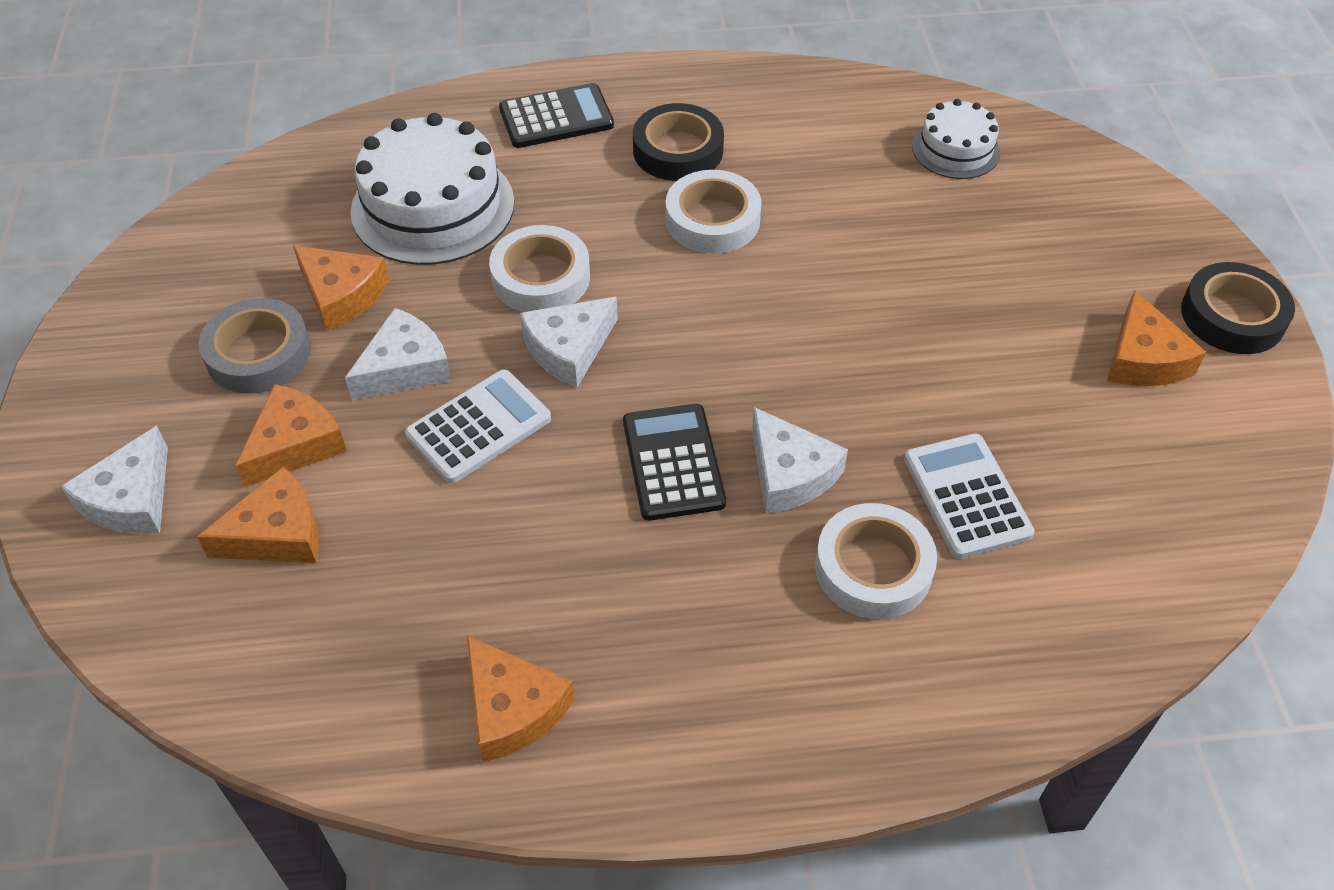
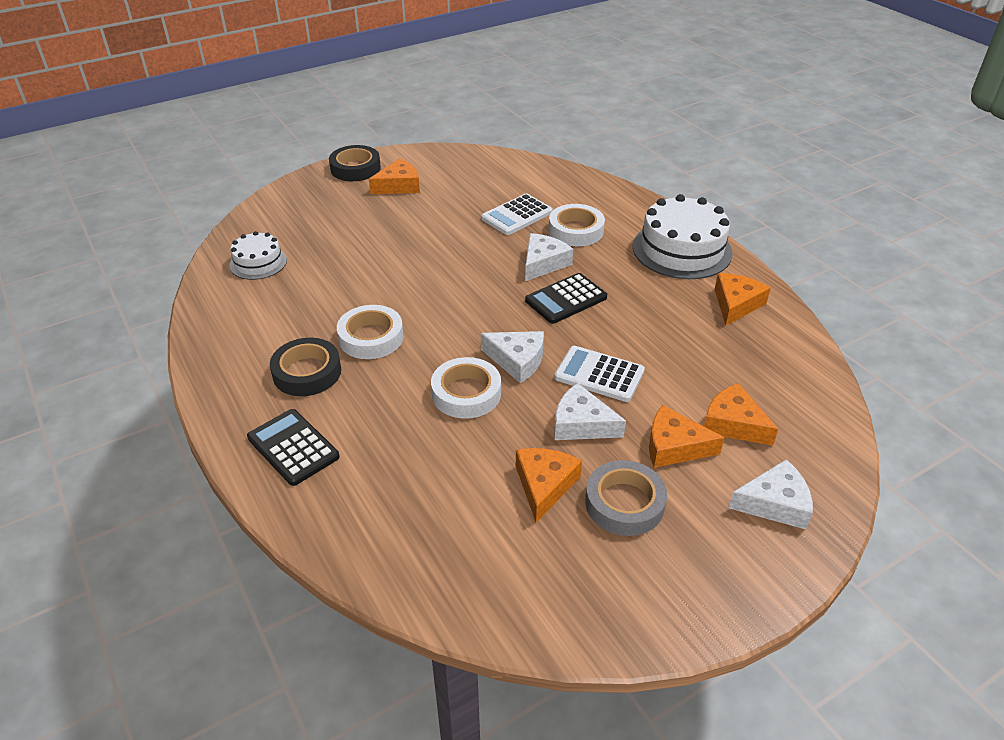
camera: 115 degrees left, 10 degrees down
(433, 207) = (429, 476): white cake -> white cake (682, 249)

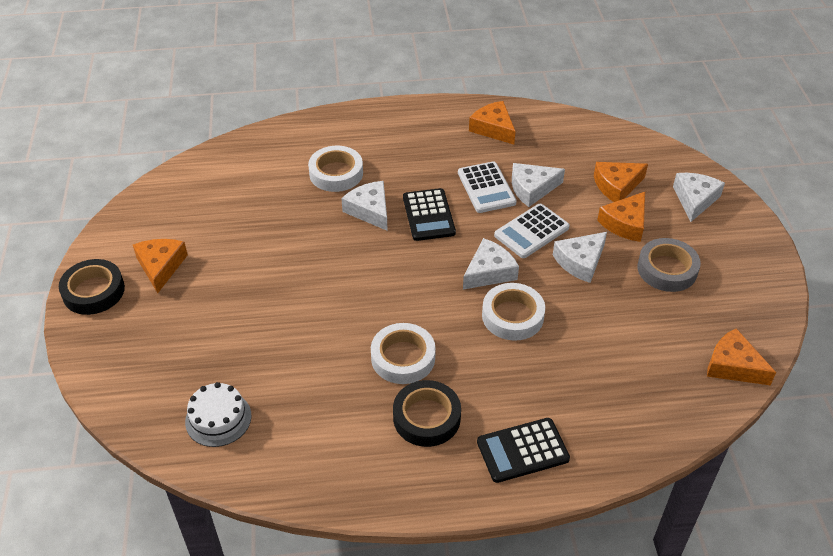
camera: 65 degrees left, 5 degrees up
(517, 215) = (283, 201): white calculator -> white calculator (486, 188)
(544, 485) = (633, 305): orange cheese -> orange cheese (733, 366)
(666, 357) = (532, 189): none -> white cheese
(682, 249) = (407, 126): white cake -> none

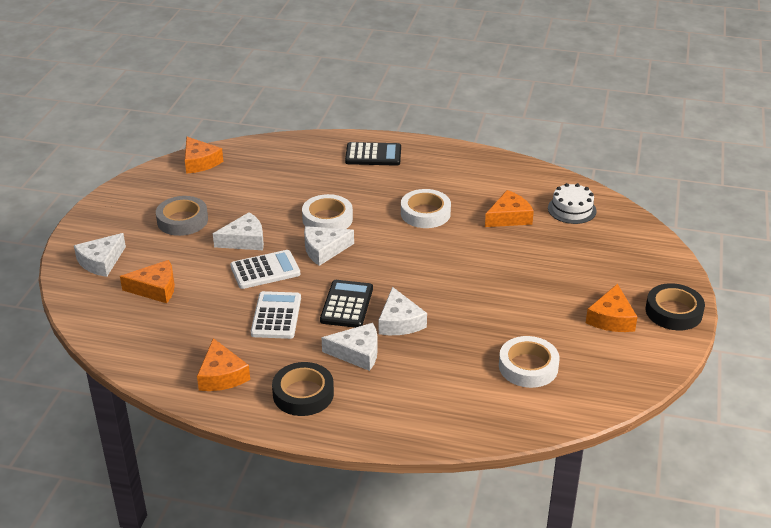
camera: 160 degrees left, 10 degrees down
(336, 173) = (417, 367): white tape -> white tape (528, 367)
(426, 417) = (426, 181): black tape -> black tape (303, 394)
(532, 189) = (234, 305): white cheese -> white cheese (357, 353)
(625, 223) = (180, 258): orange cheese -> orange cheese (509, 217)

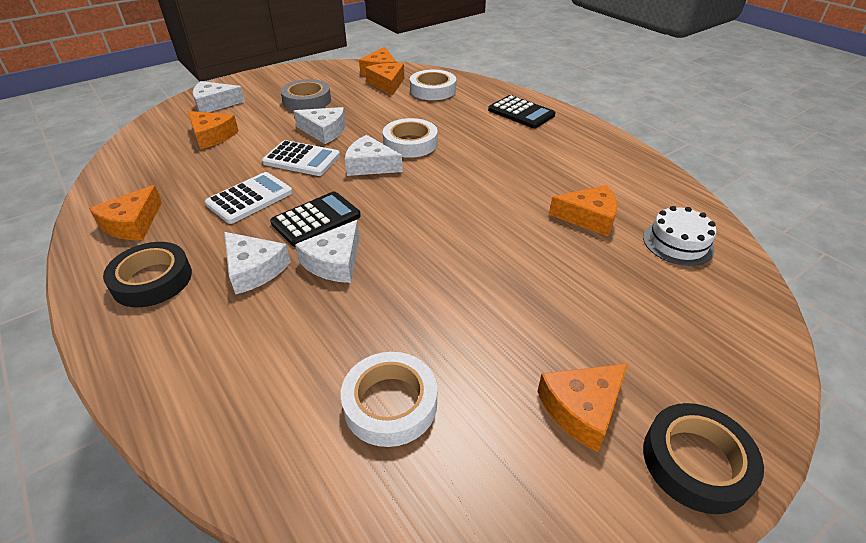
camera: 40 degrees right, 5 degrees up
(228, 173) = (387, 84): none -> orange cheese
(425, 213) = (503, 176): white tape -> white tape (433, 90)

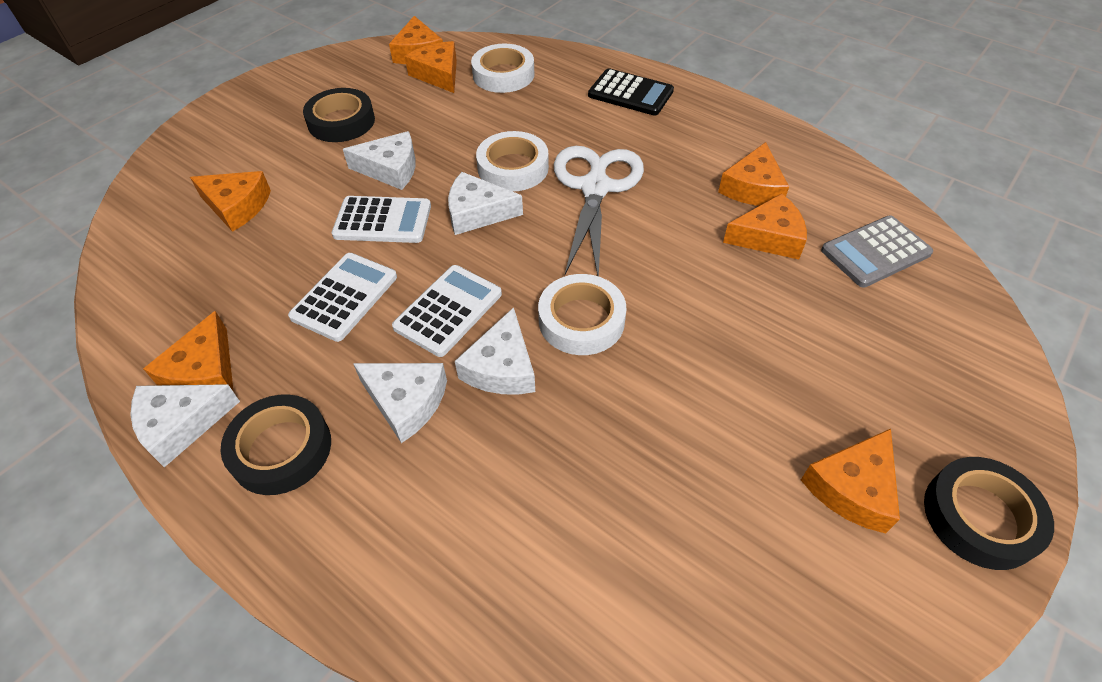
camera: 15 degrees left, 10 degrees up
(214, 104) = (211, 150): white cheese -> white cheese (181, 424)
(307, 100) = (341, 121): grey tape -> black tape
(316, 219) = (448, 310): black calculator -> white calculator
(390, 403) = (653, 538): white tape -> white tape (581, 320)
(465, 164) = (595, 187): none -> white scissors
(590, 184) = (752, 188): none -> orange cheese
(678, 243) = (875, 252): white cake -> grey calculator

